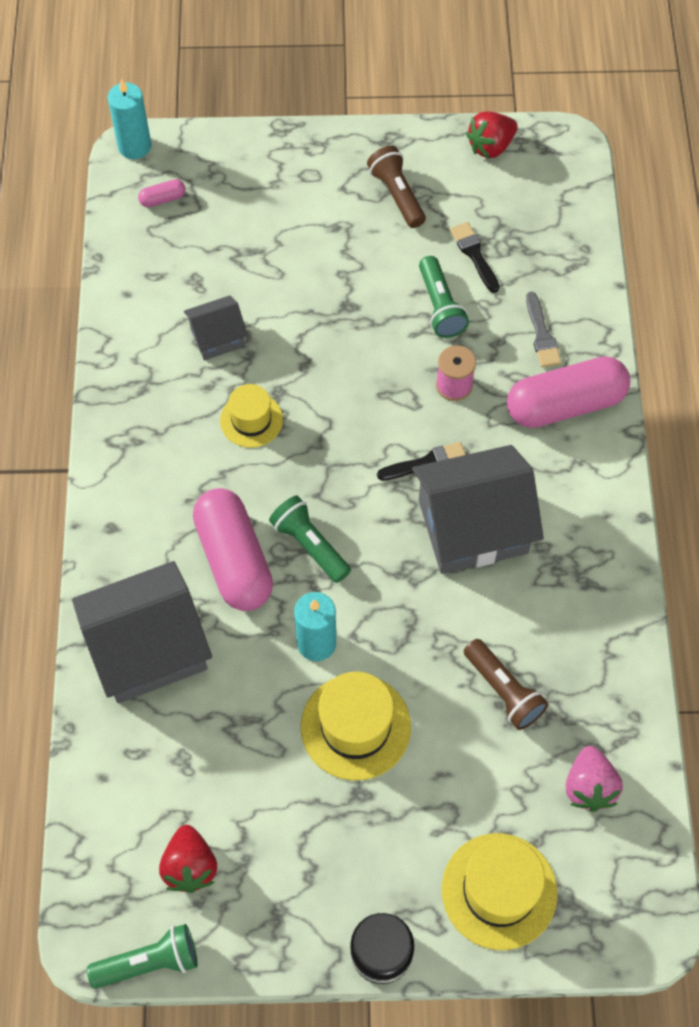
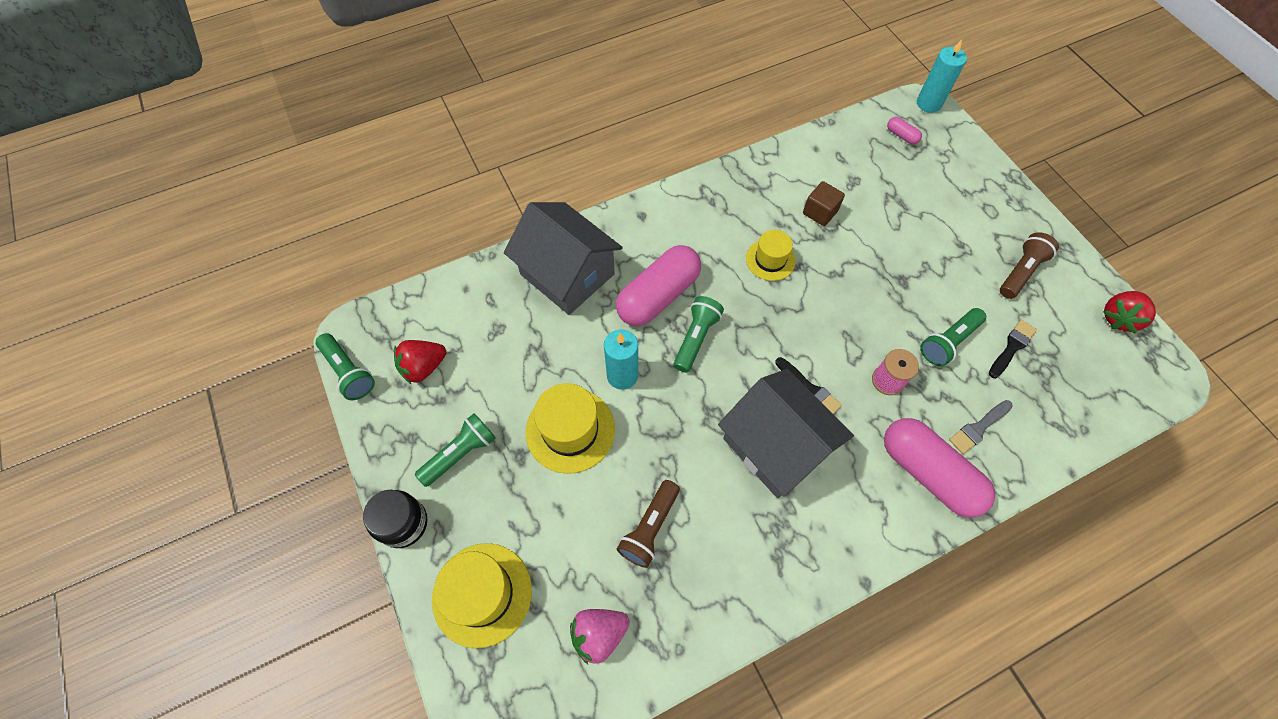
camera: 65 degrees right, 0 degrees up
(217, 337) = (820, 212): grey house -> brown cube
(326, 859) = (460, 453): none -> green flashlight
(490, 146) = (1118, 318): red strawberry -> red strawberry turned 75 degrees counterclockwise

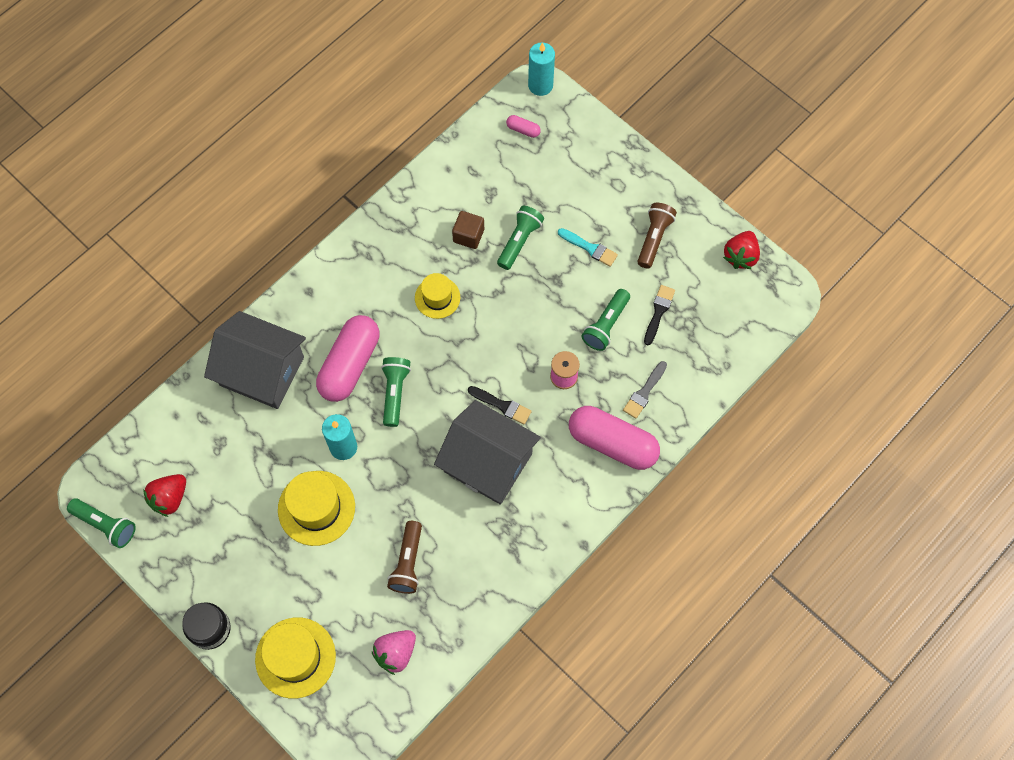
camera: 20 degrees left, 5 degrees up
(460, 453) = (233, 559): green flashlight -> green flashlight (519, 241)
(946, 261) = (589, 248): none -> turquoise brush

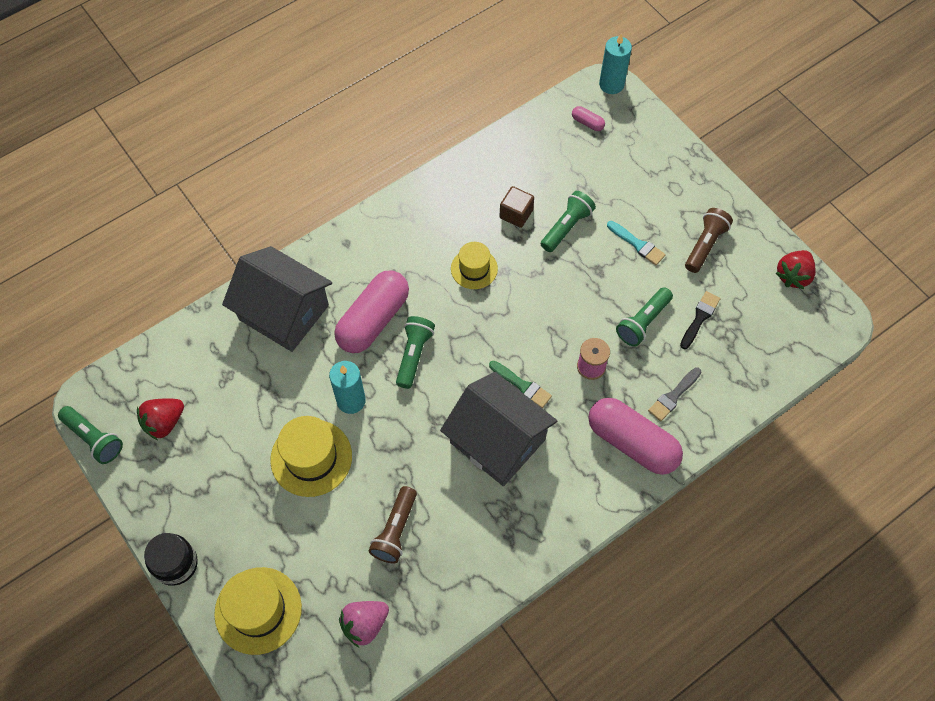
camera: 10 degrees right, 5 degrees down
(502, 405) = (522, 385): black brush -> green brush

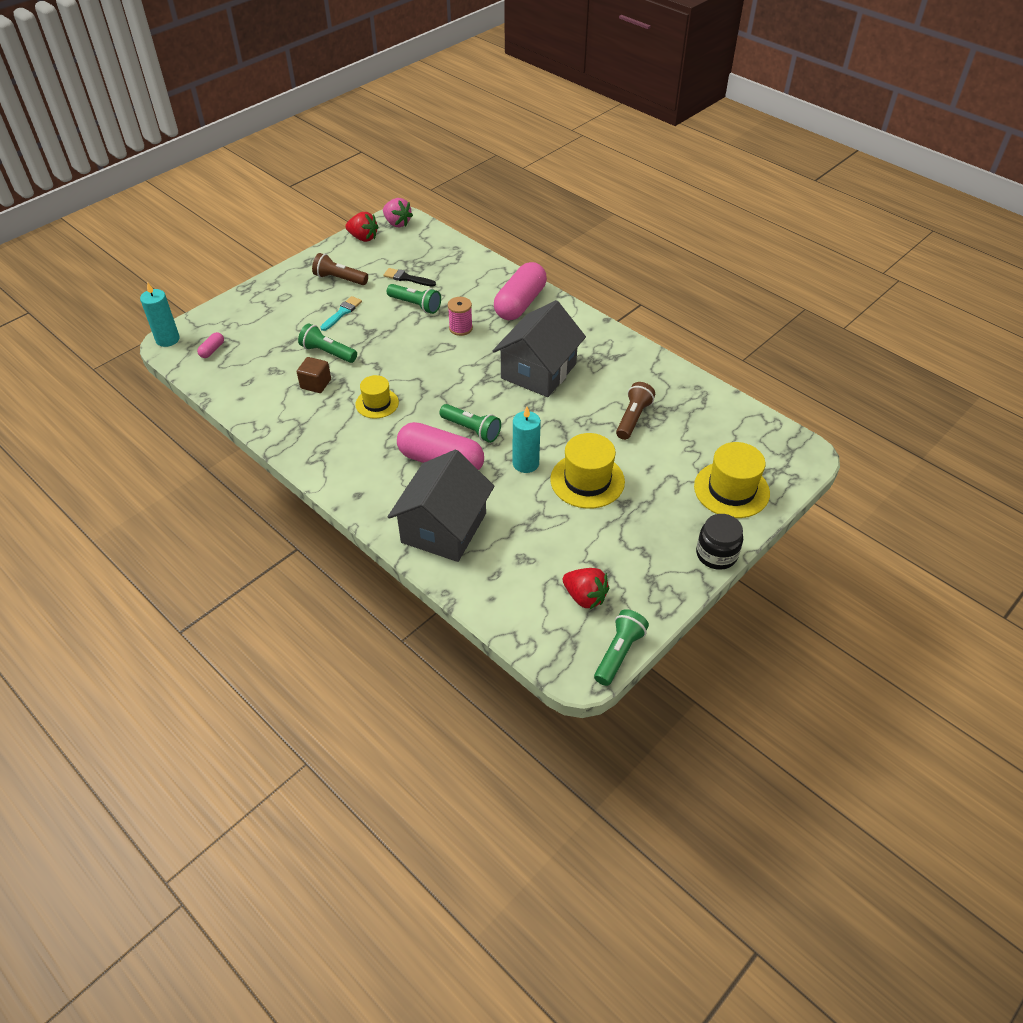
camera: 100 degrees left, 15 degrees down
(365, 624) = (714, 424): pink strawberry -> pink strawberry (397, 223)
(395, 530) = (633, 418): brown flashlight -> brown flashlight turned 75 degrees counterclockwise
(414, 355) = (471, 430): green flashlight -> green flashlight turned 150 degrees counterclockwise
(522, 385) = (486, 363): green brush -> none
(673, 396) = (476, 287): grey brush -> none

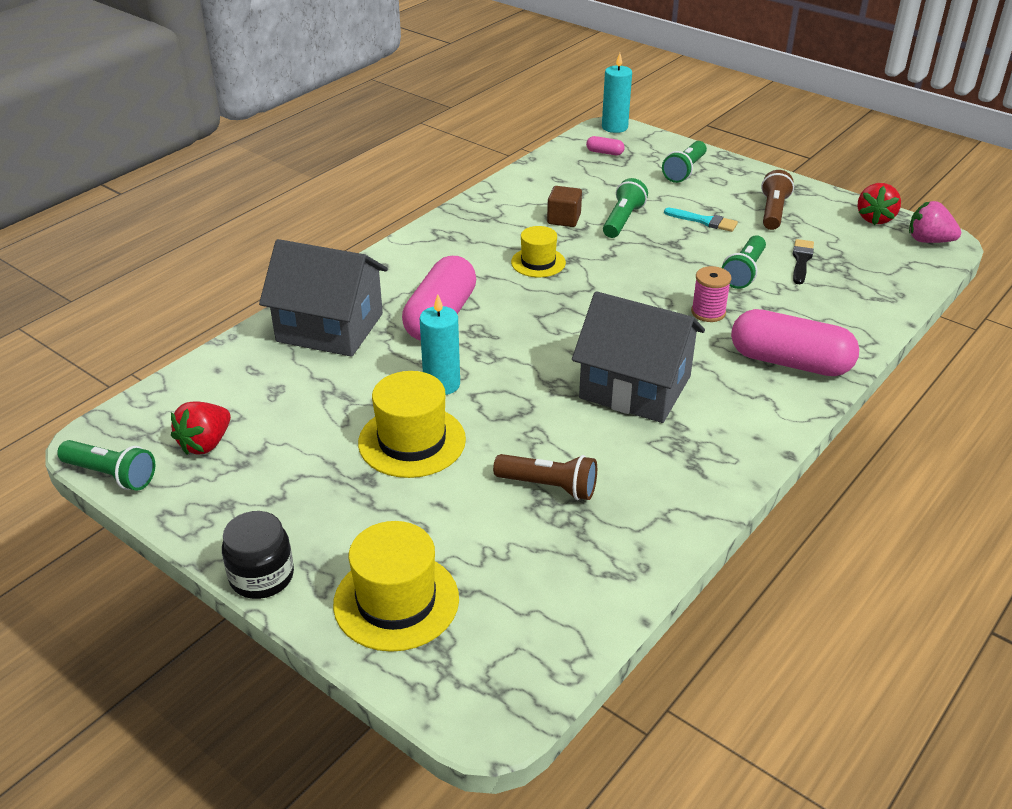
camera: 85 degrees right, 10 degrees down
(397, 223) = (928, 241): pink strawberry -> pink strawberry turned 75 degrees clockwise
(471, 430) = (501, 336): green flashlight -> green flashlight (684, 171)

